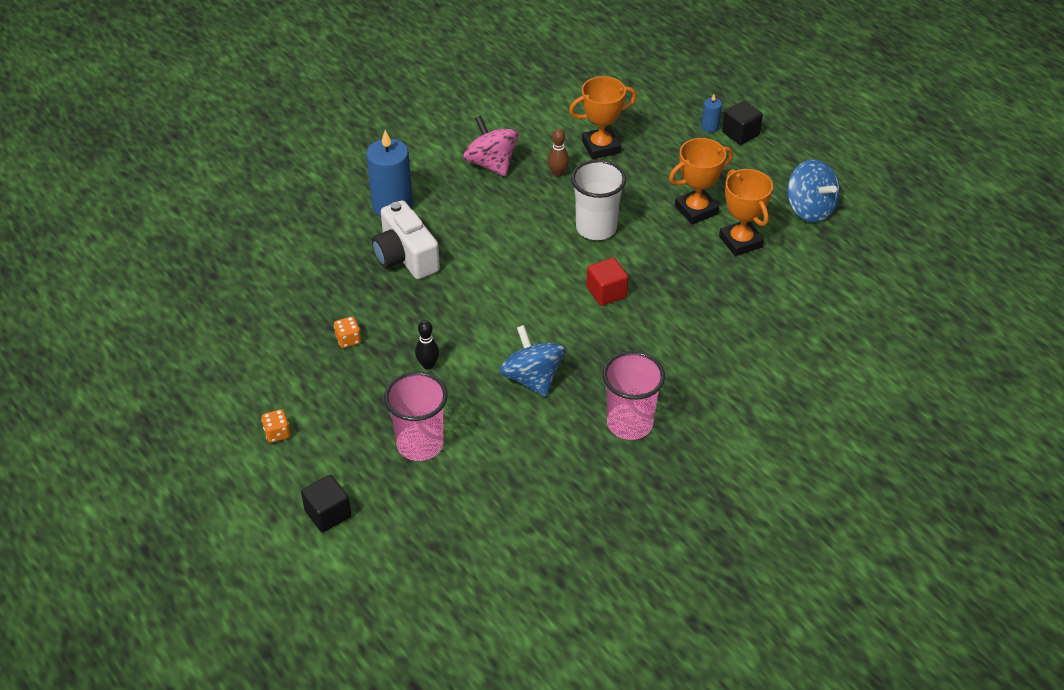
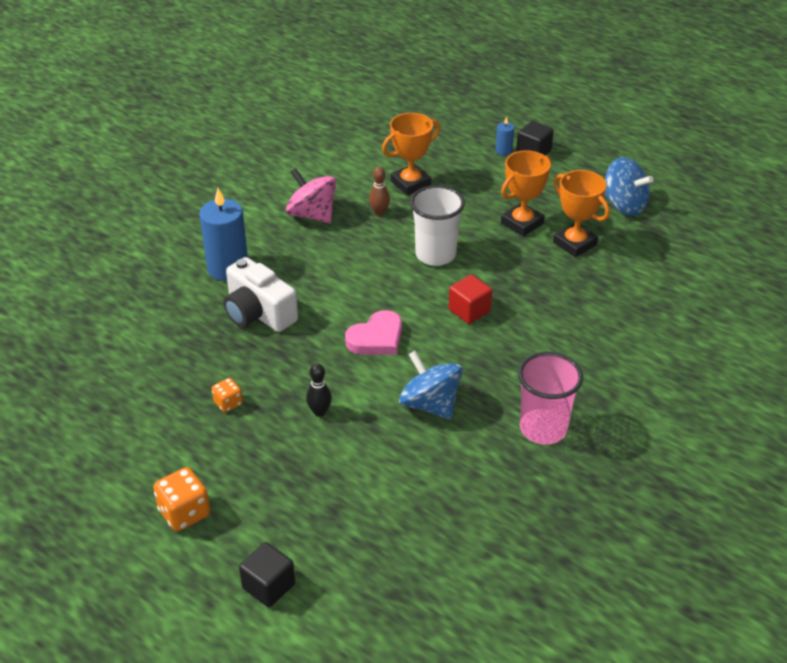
camera: 15 degrees left, 5 degrees down
(277, 433) = (184, 513): orange dice -> orange dice, size x1.65
(420, 444) = (341, 492): pink cup -> none
(507, 303) = (376, 338): none -> pink heart

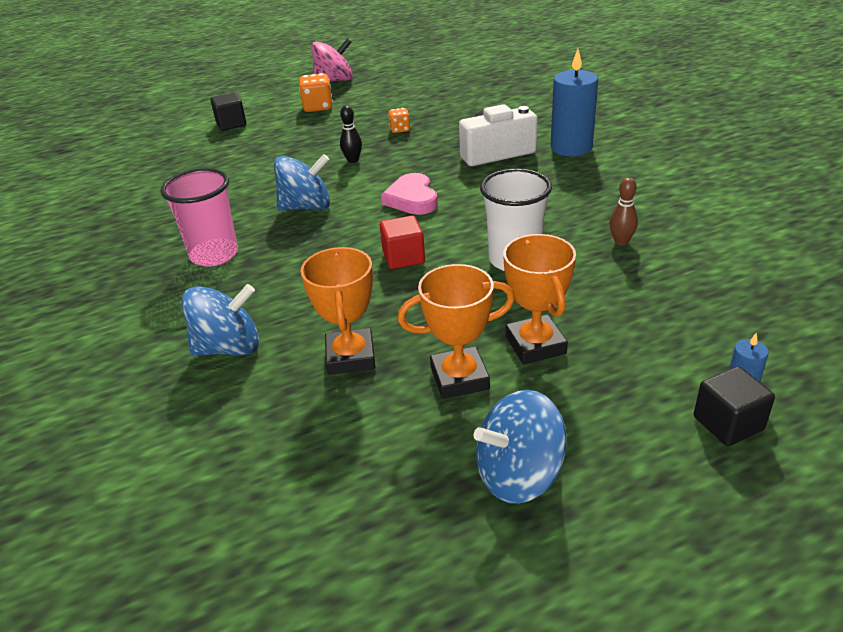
camera: 120 degrees right, 5 degrees down
(312, 215) = (638, 200): pink spinning top -> pink spinning top (334, 81)
(410, 183) = (677, 277): orange trophy -> orange trophy (350, 357)
(634, 356) = (229, 347): none -> blue spinning top

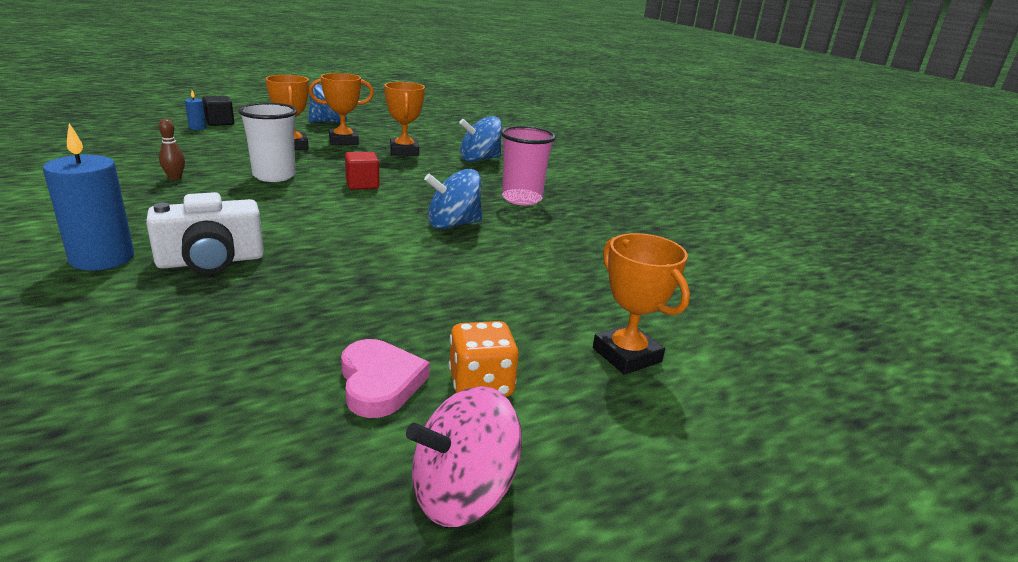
camera: 170 degrees right, 10 degrees down
(231, 124) = (626, 355): black cube -> orange trophy
(353, 160) = (406, 269): black bowling pin -> none
(400, 129) = (330, 313): orange dice -> none
(412, 199) = (342, 221): pink heart -> pink heart (380, 382)

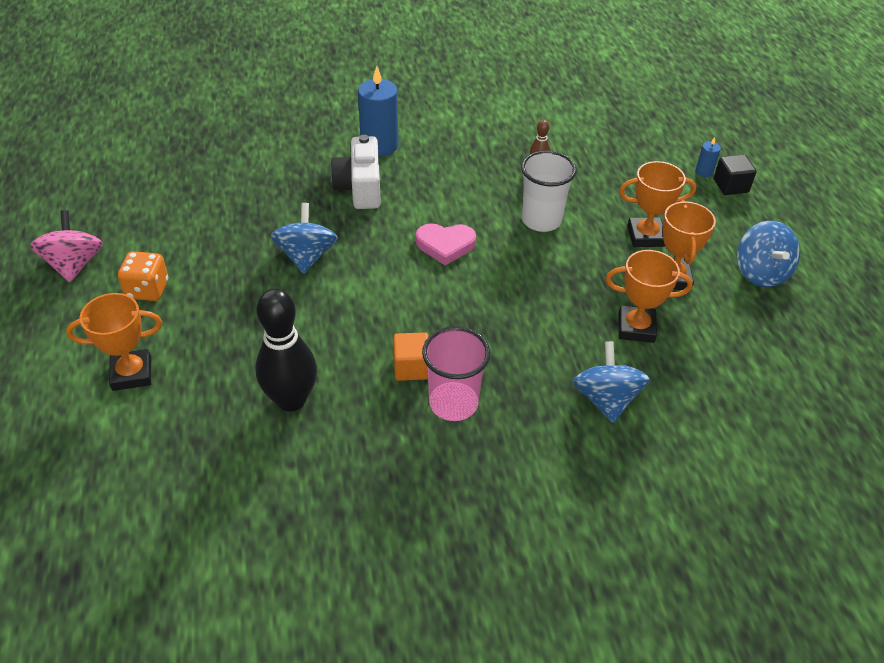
camera: 110 degrees right, 20 degrees up
(362, 184) = (513, 277): red cube -> none
(380, 382) = (175, 249): pink heart -> pink heart (445, 245)
(453, 224) = (393, 327): blue spinning top -> blue spinning top (306, 256)
(497, 214) = (411, 367): none -> orange cube
(575, 257) = (291, 400): none -> black bowling pin

